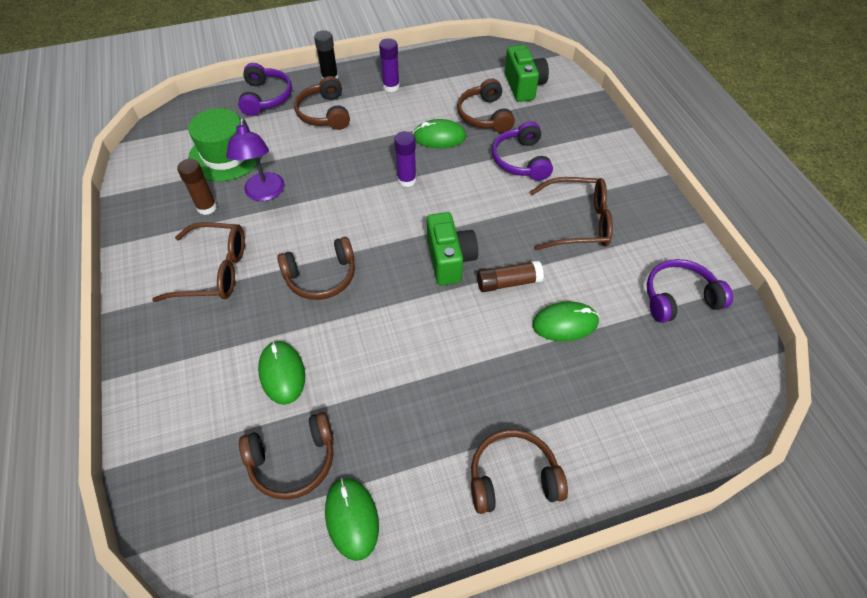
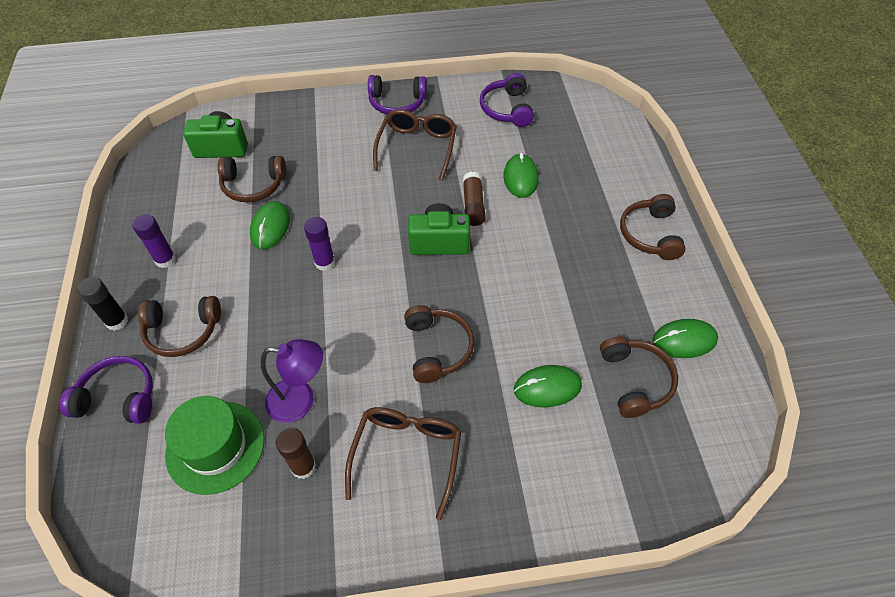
camera: 80 degrees left, 0 degrees up
(521, 160) = (329, 170): purple headphones -> purple headphones (397, 103)

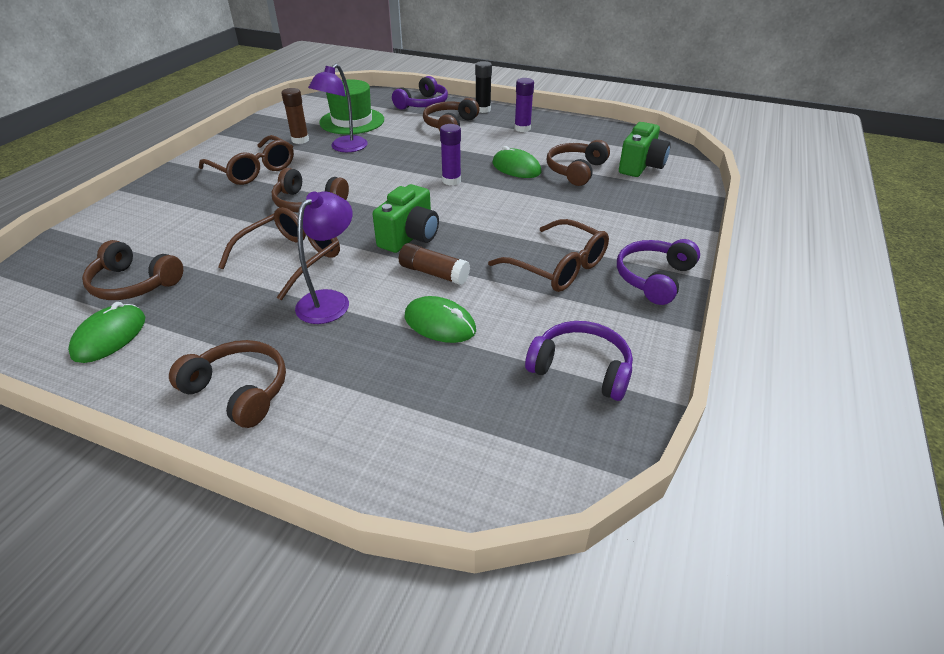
camera: 120 degrees right, 15 degrees down
(523, 299) = (291, 259): none -> brown glasses
(546, 243) = (330, 300): none -> purple lamp
(547, 387) = (204, 238): green mouse -> none

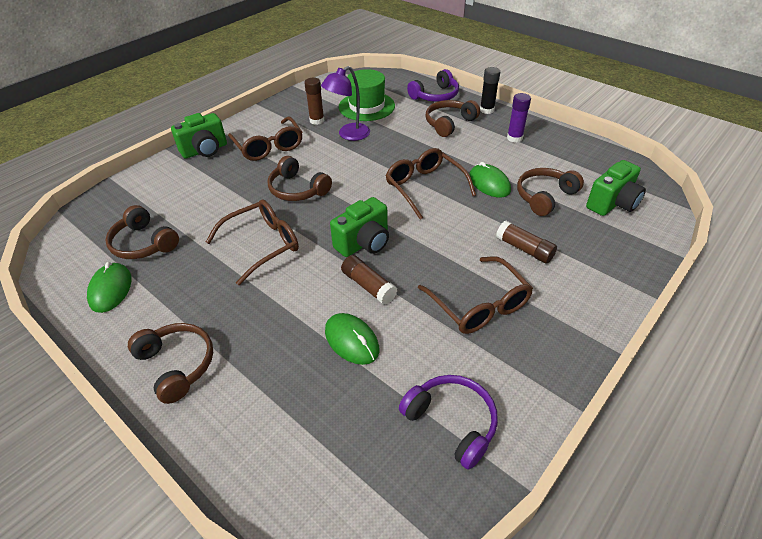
camera: 20 degrees right, 5 degrees up
(110, 336) = (111, 289): green mouse -> green mouse turned 45 degrees counterclockwise
(173, 184) = (205, 150): none -> green camera
(330, 300) = (275, 294): purple lamp -> none
(451, 180) = (425, 187): purple glue stick -> brown glasses
(578, 214) = (524, 249): none -> brown glue stick
(653, 278) = (565, 339): purple headphones -> none

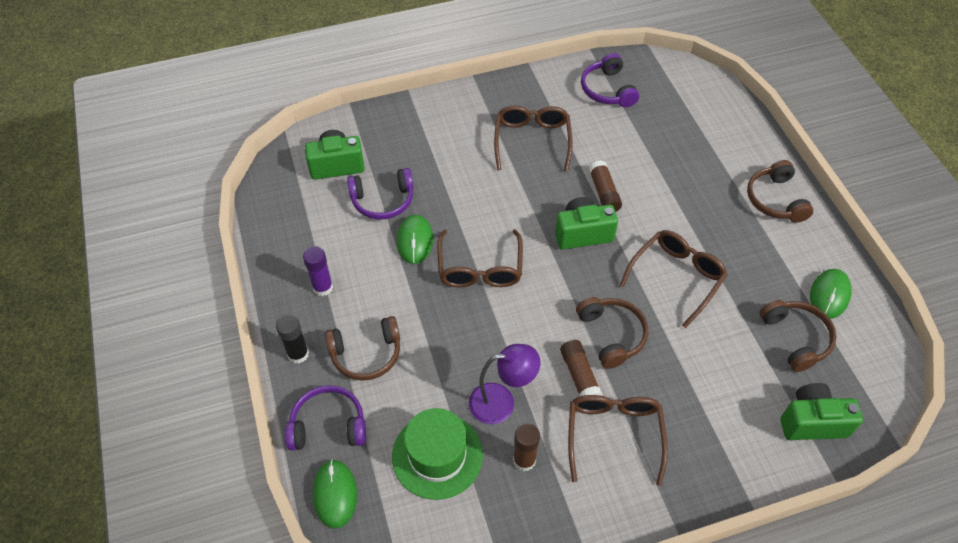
camera: 150 degrees left, 10 degrees up
(205, 150) = (701, 475): green camera -> green camera (812, 422)
(262, 245) = (676, 277): brown glasses -> brown glasses turned 135 degrees clockwise
(351, 340) = (641, 159): green mouse -> green mouse (335, 494)
(524, 249) = (456, 163): brown glue stick -> brown glue stick (579, 376)
(544, 196) = (383, 201): brown headphones -> purple headphones

